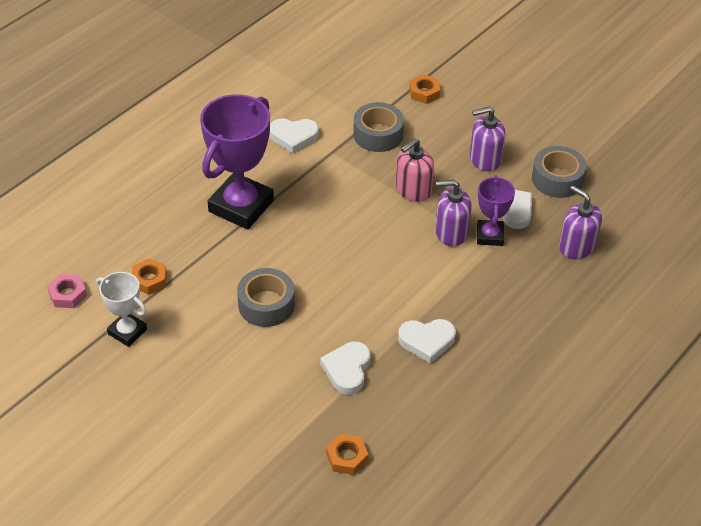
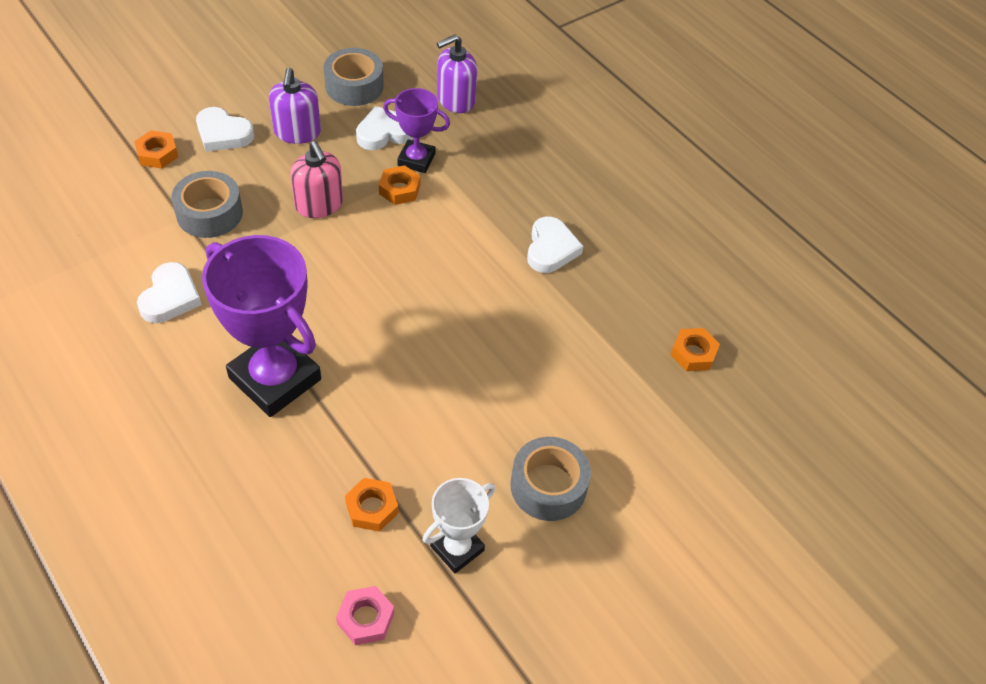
camera: 80 degrees left, 5 degrees up
(266, 304) = (455, 384): grey tape -> grey tape (548, 486)
(347, 370) = (574, 327): white heart -> white heart (223, 134)
(451, 232) = (399, 189): purple soap dispenser -> orange nut

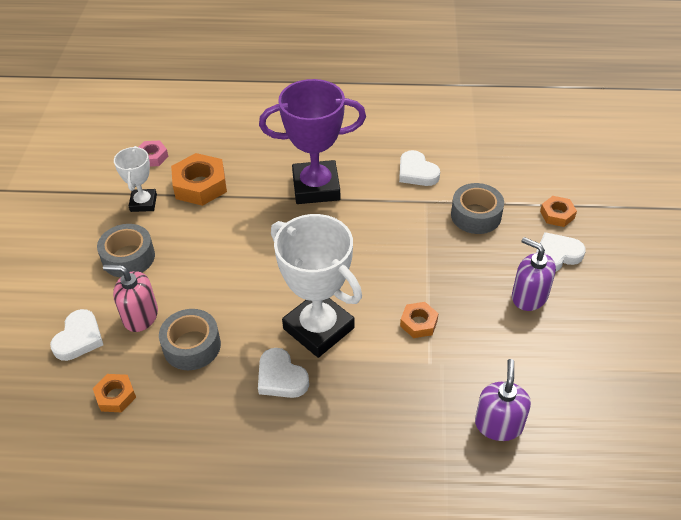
camera: 135 degrees right, 5 degrees down
(319, 204) = (440, 271): pink soap dispenser -> pink soap dispenser (140, 316)
(354, 86) = (566, 361): grey tape -> grey tape (192, 346)
(372, 508) = (200, 185): orange nut -> orange nut, size x1.77
(384, 133) = (490, 349): white heart -> white heart (79, 338)
(416, 160) = (443, 352): purple trophy -> none
(474, 254) = (318, 328): none -> white trophy

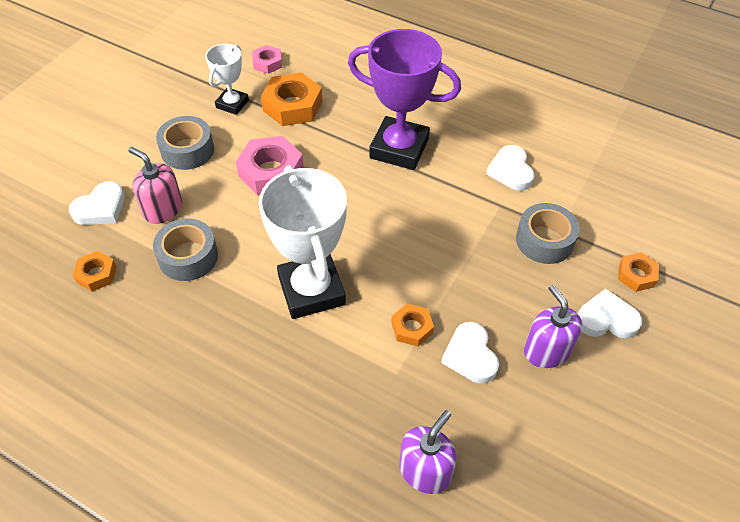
camera: 25 degrees right, 5 degrees up
(218, 247) = (271, 172): none -> pink nut
(281, 377) = (246, 323): white heart -> white heart (470, 356)

